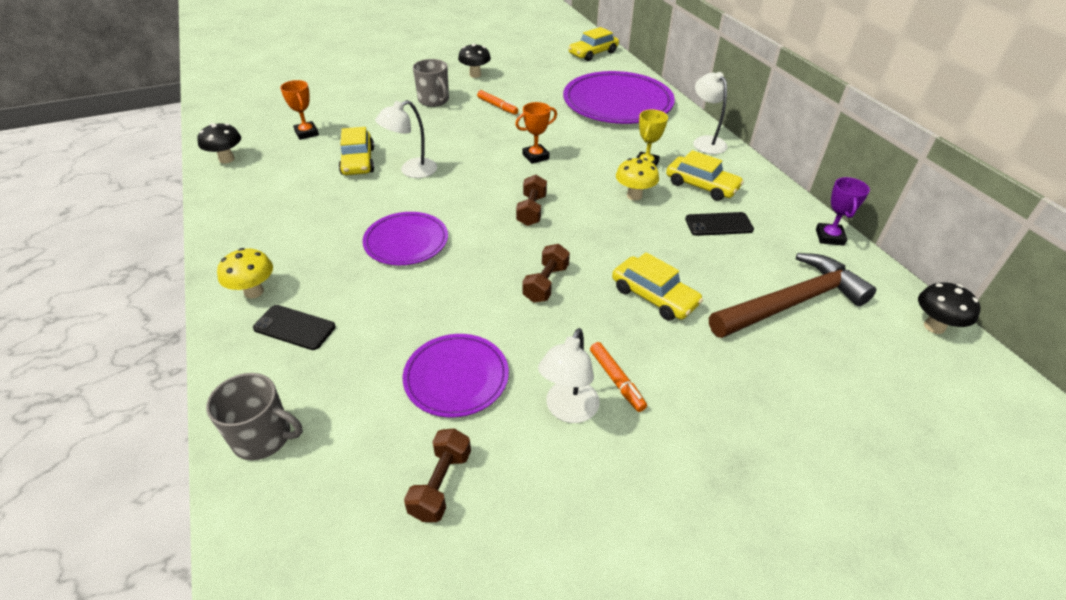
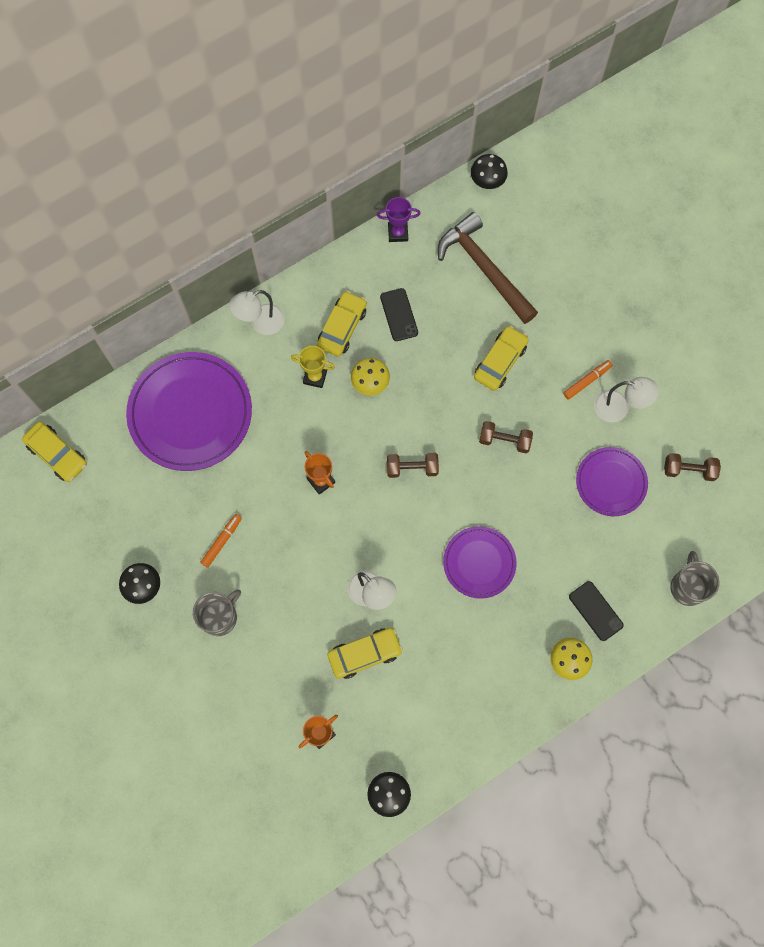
camera: 100 degrees left, 30 degrees up
(294, 327) = (595, 611): black phone -> black phone turned 45 degrees counterclockwise

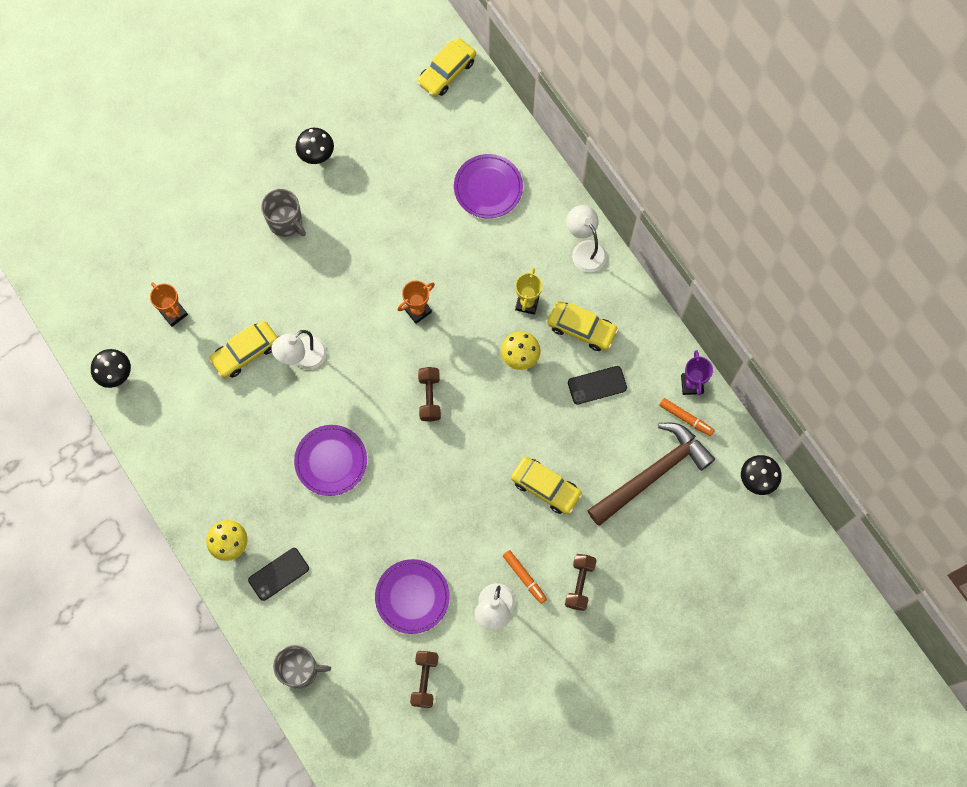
camera: 90 degrees right, 0 degrees up
(190, 413) = (488, 187): purple plate -> purple plate, size x0.56
(222, 541) = (358, 221): orange marker -> orange marker (686, 418)
(364, 654) = (245, 352): yellow car -> yellow car turned 75 degrees clockwise
(504, 440) = (458, 489): brown dumbbell -> brown dumbbell (579, 584)

